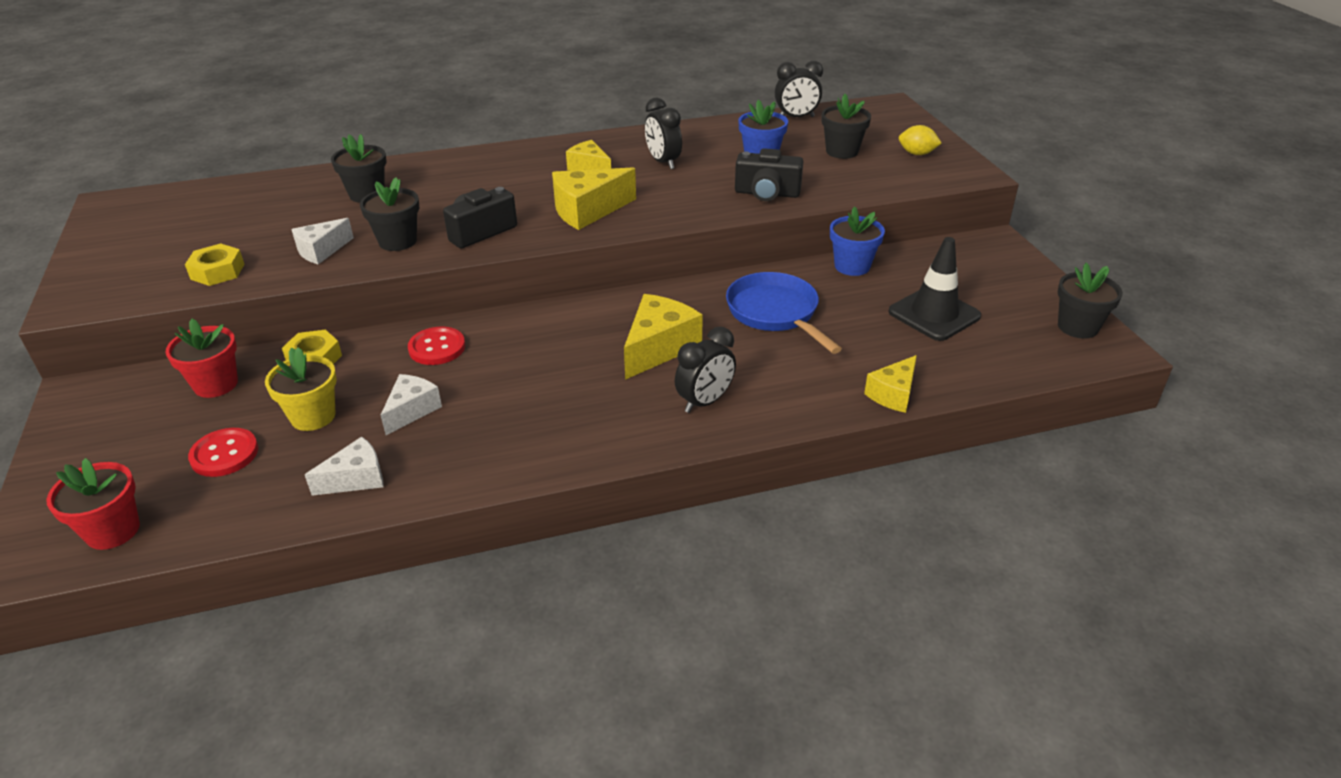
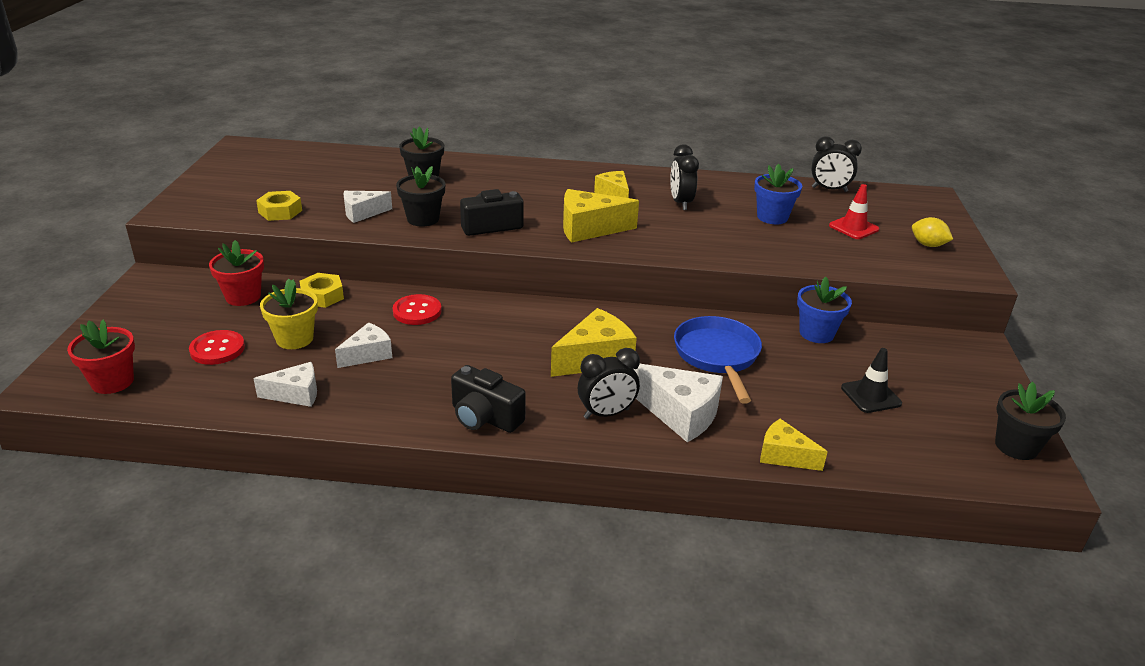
camera: 20 degrees right, 5 degrees down
(767, 193) = (757, 249): black camera -> black camera (485, 417)
(775, 381) = (680, 414): none -> white cheese
(842, 151) = (853, 227): black flower pot -> red traffic cone
(893, 394) = (784, 456): yellow cheese -> yellow cheese turned 60 degrees clockwise
(934, 314) = (870, 396): black traffic cone -> black traffic cone, size x0.66

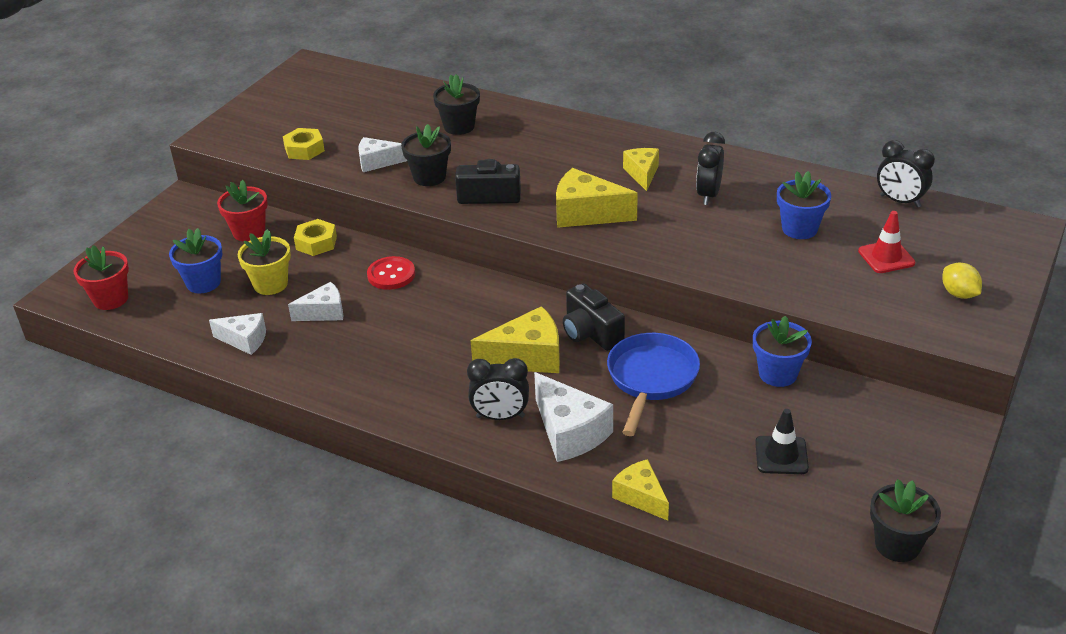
camera: 25 degrees right, 5 degrees up
(217, 349) = (203, 283): red button -> blue flower pot
(485, 417) = (389, 396): black camera -> black camera (591, 333)

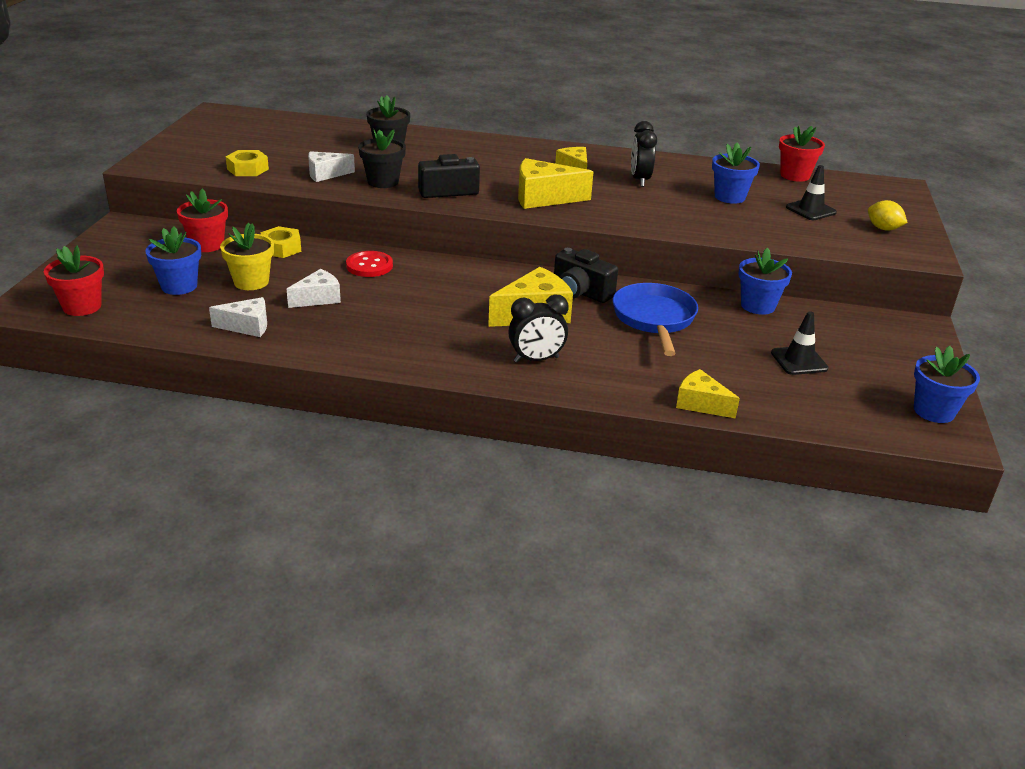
camera: 20 degrees left, 5 degrees down
(569, 432) = (607, 364): white cheese -> none
(886, 257) = (811, 210): red traffic cone -> black traffic cone
(897, 545) = (934, 411): black flower pot -> blue flower pot
(900, 201) = (795, 175): black clock -> red flower pot

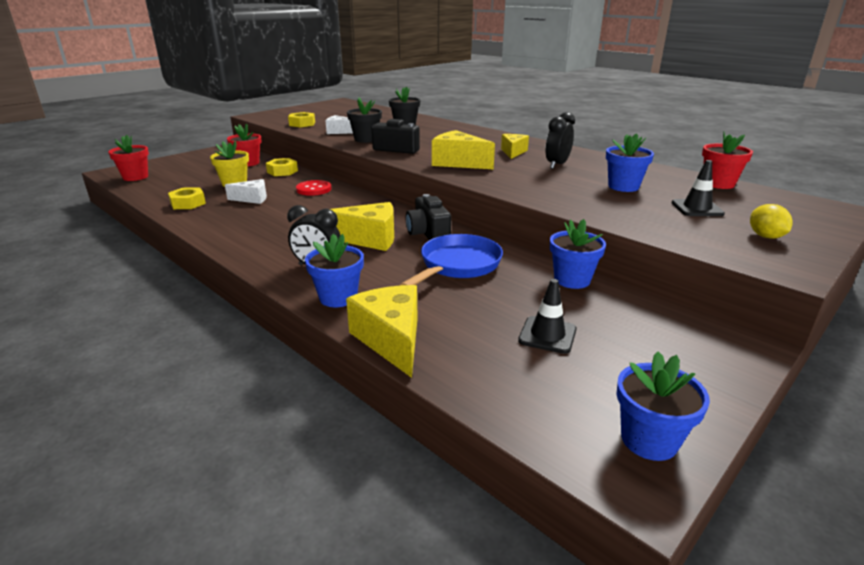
camera: 35 degrees right, 5 degrees down
(179, 286) = (196, 178): blue flower pot -> blue flower pot (338, 297)
(247, 326) = (188, 203): white cheese -> yellow nut
(700, 404) = (391, 339): yellow cheese -> yellow cheese, size x1.58

